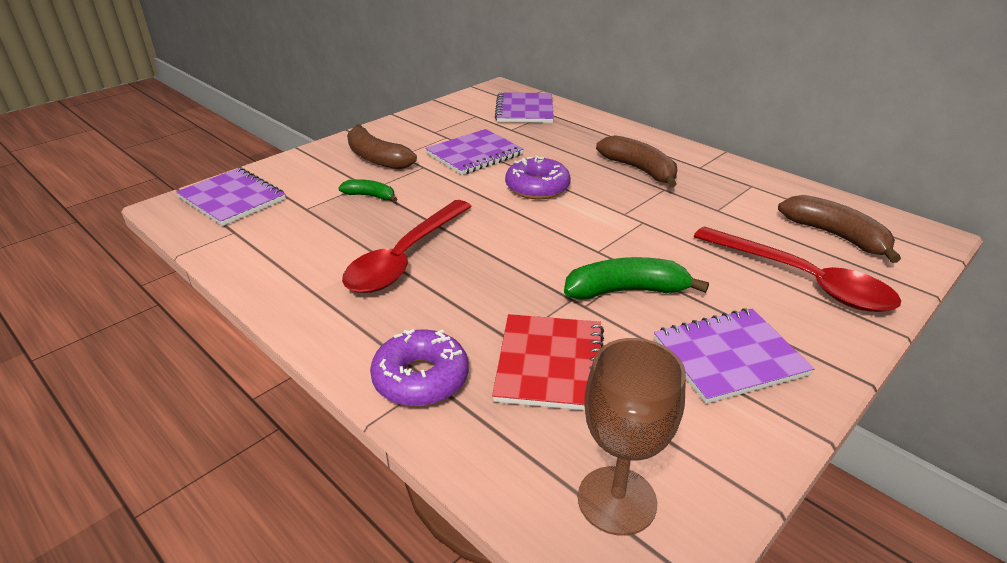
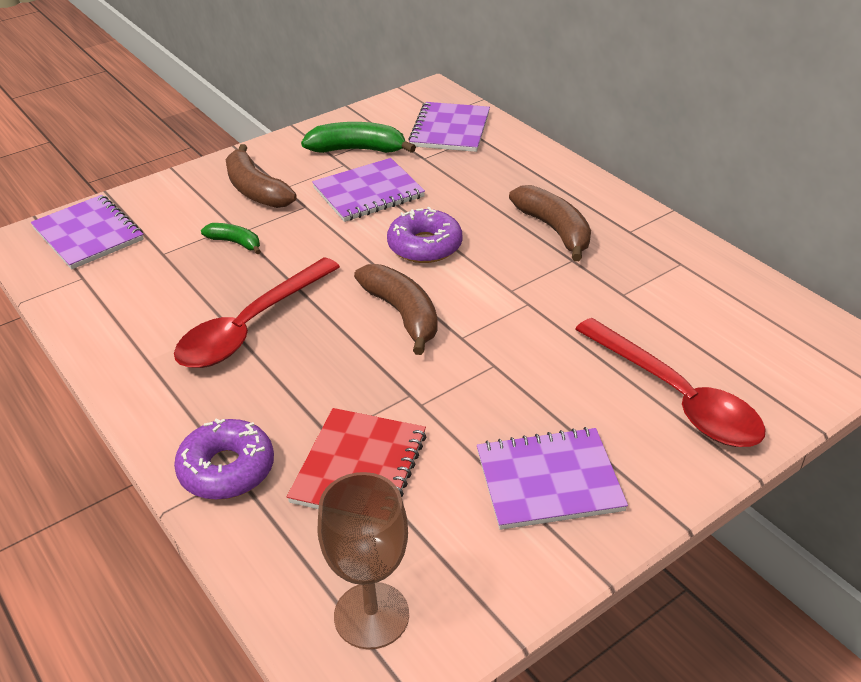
camera: 10 degrees right, 5 degrees up
(626, 291) = (472, 391): green banana -> green banana (357, 149)
(835, 236) = (746, 342): brown banana -> brown banana (402, 314)

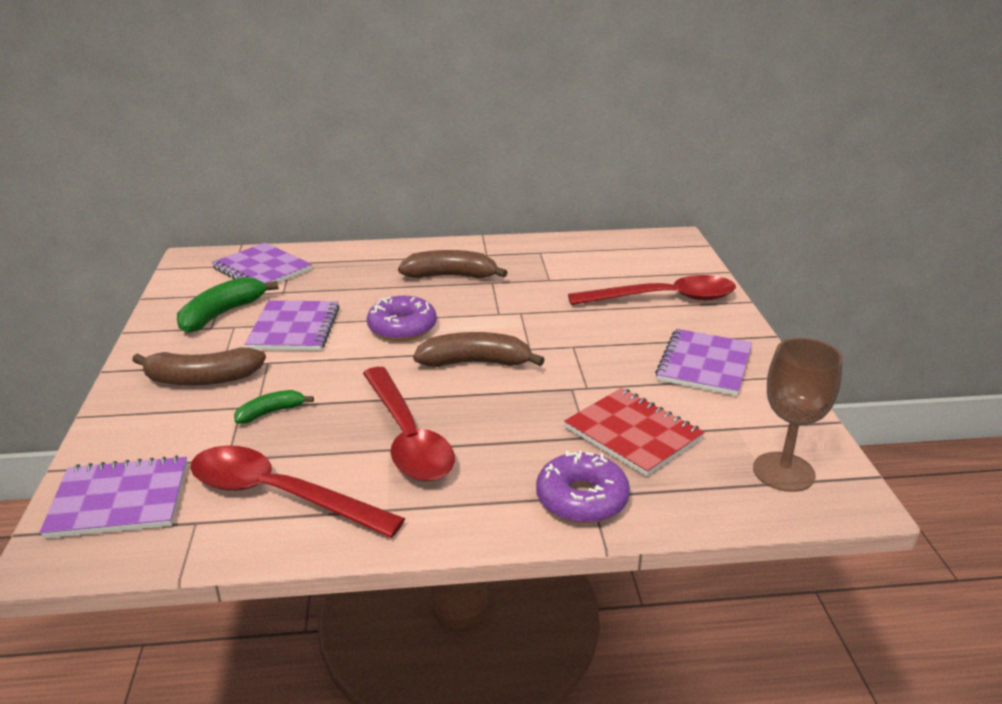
camera: 60 degrees left, 10 degrees down
(133, 299) = (280, 495): none -> red spoon

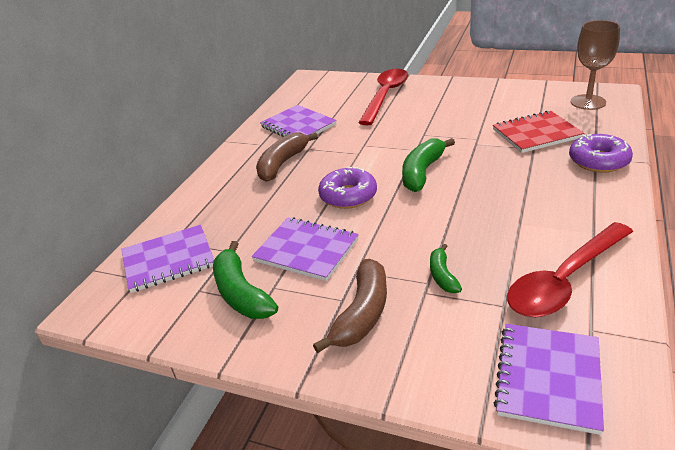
camera: 60 degrees left, 5 degrees up
(407, 437) = (507, 213): red spoon -> none
(475, 363) = (422, 172): brown banana -> green banana
(704, 364) = (472, 100): purple notebook -> purple notebook (298, 126)

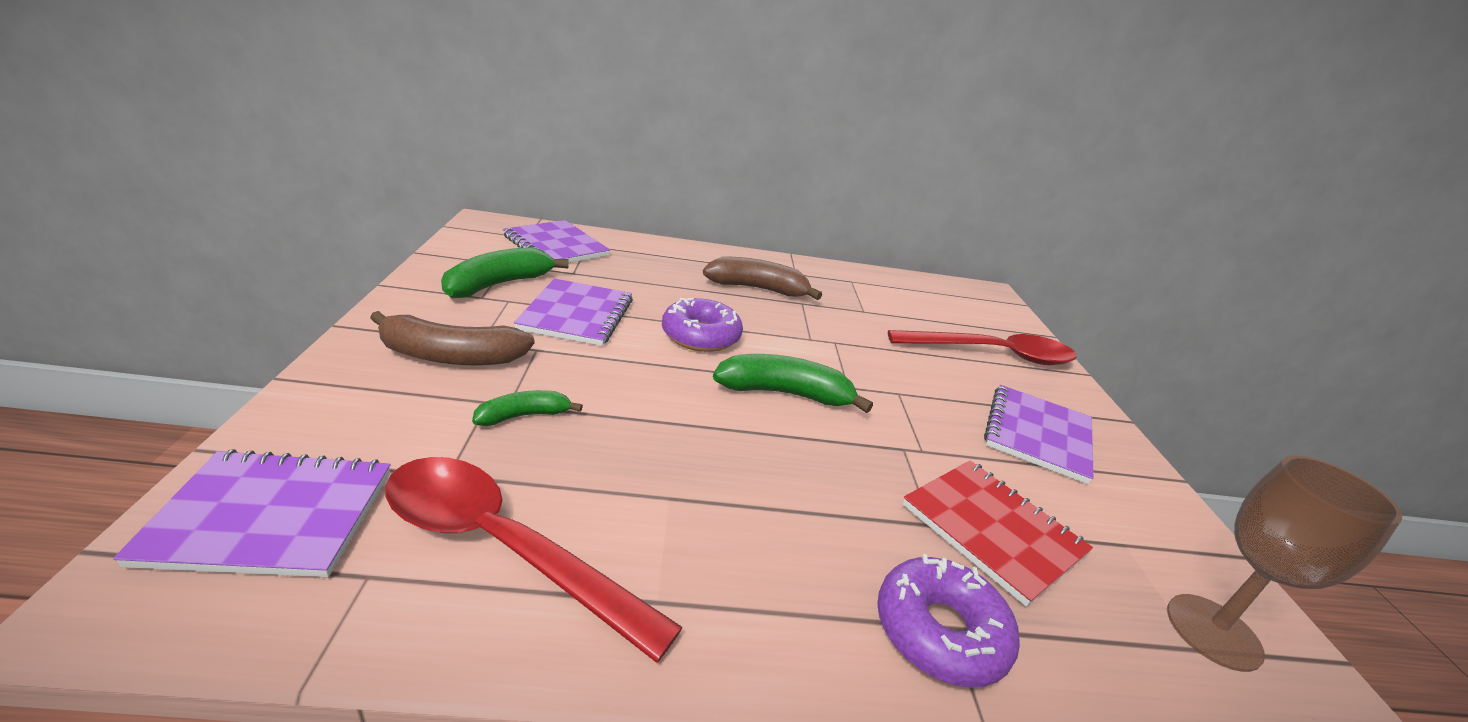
camera: 60 degrees right, 5 degrees down
(298, 126) = (854, 293): purple notebook -> purple notebook (1038, 434)

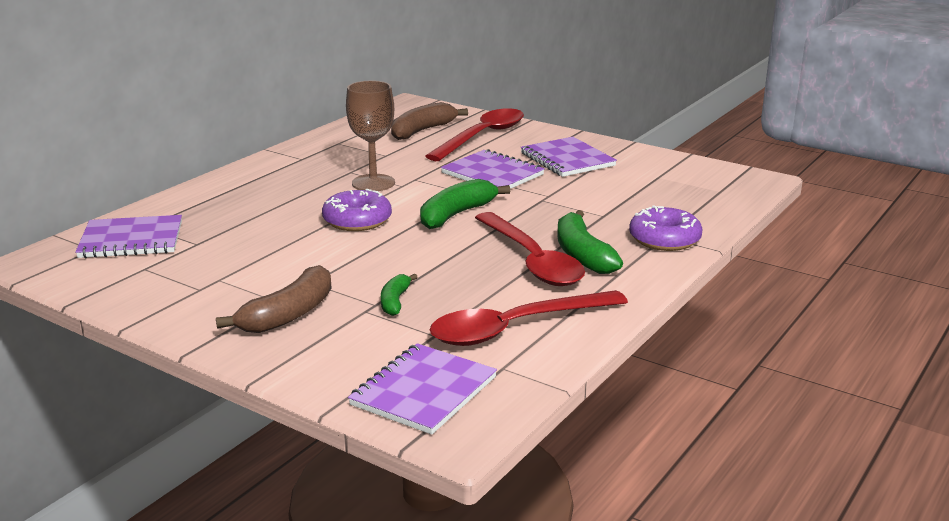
camera: 50 degrees left, 5 degrees down
(499, 284) = (184, 278): green banana -> green banana (582, 255)
(577, 315) = (275, 257): purple notebook -> purple notebook (492, 174)
(723, 496) = (532, 260): none -> red spoon
(757, 289) = (310, 180): brown banana -> brown banana (422, 131)
(992, 530) = (621, 203): red notebook -> none
(1213, 631) = (716, 183): brown goblet -> brown goblet (373, 183)

